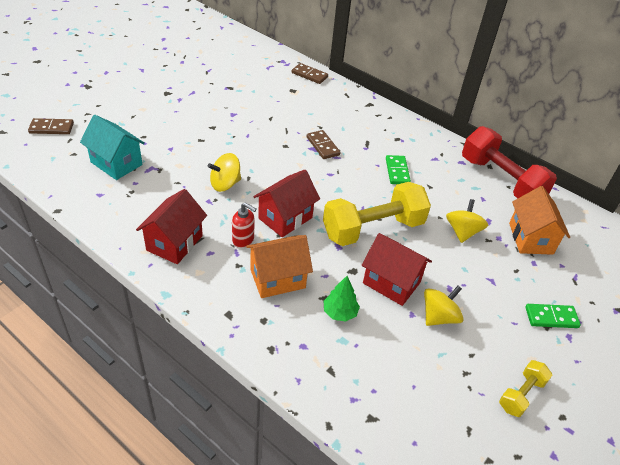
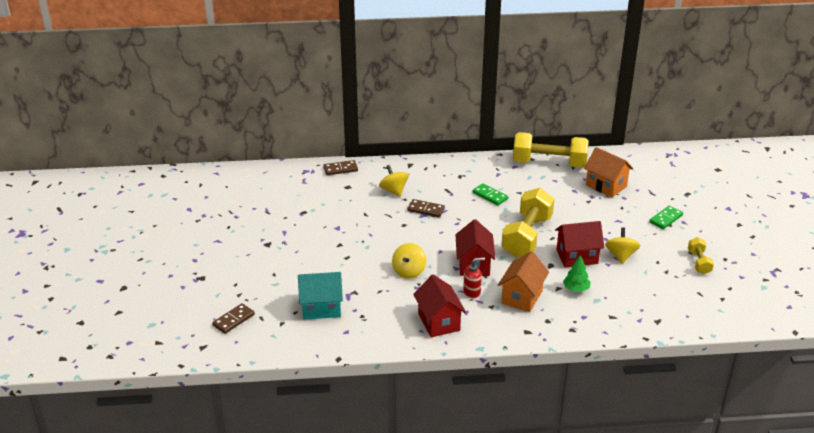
camera: 40 degrees left, 10 degrees down
(462, 232) = (571, 206): yellow spinning top -> yellow spinning top (394, 190)
(501, 180) = (549, 163): red dumbbell -> yellow dumbbell

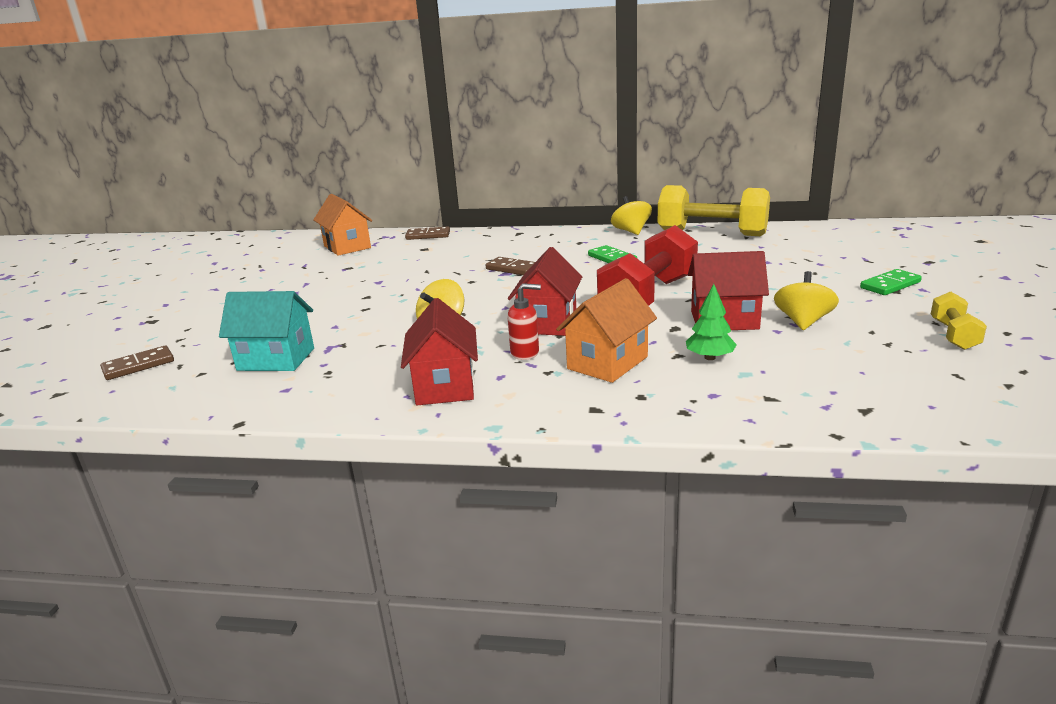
camera: 15 degrees right, 10 degrees down
(394, 190) = (481, 252): yellow spinning top -> yellow spinning top (631, 231)
(527, 236) = (648, 297): yellow dumbbell -> red dumbbell
(606, 186) = (793, 252): orange house -> orange house (347, 247)

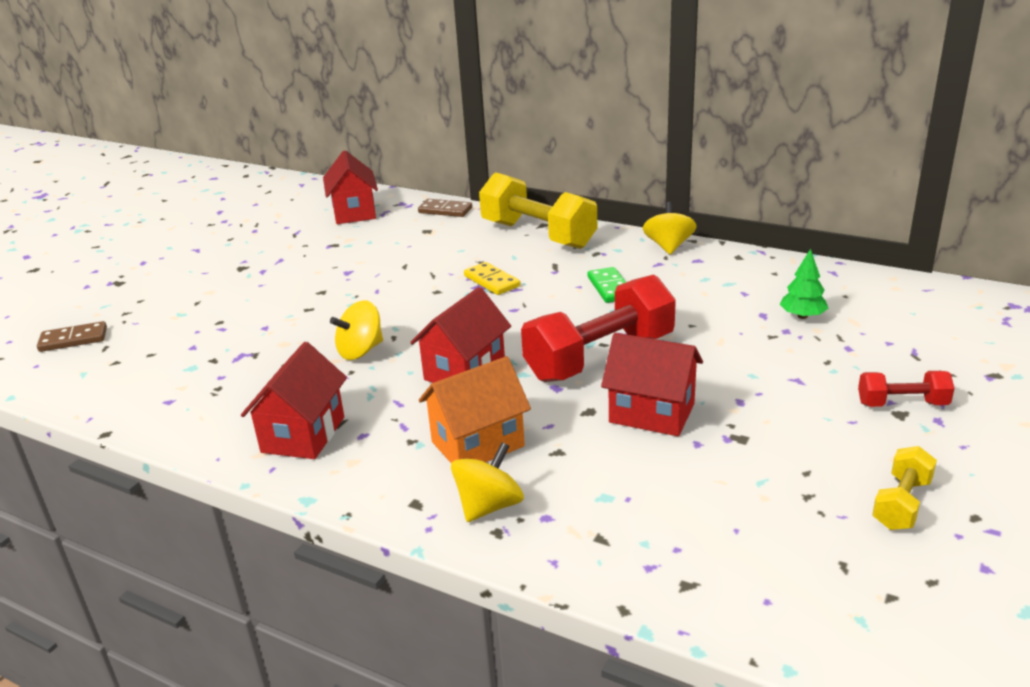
camera: 20 degrees right, 5 degrees up
(276, 359) = (186, 360): turquoise house -> none
(347, 247) = (354, 212): orange house -> red house
(512, 269) = (492, 281): brown domino -> yellow domino
(525, 353) = (409, 409): red soap dispenser -> none
(710, 357) = (587, 464): green tree -> green tree (802, 316)
(712, 233) = (761, 269): yellow dumbbell -> yellow dumbbell (538, 235)
(803, 322) = (738, 438): yellow spinning top -> yellow spinning top (489, 506)
(890, 285) = (902, 404): green domino -> red dumbbell

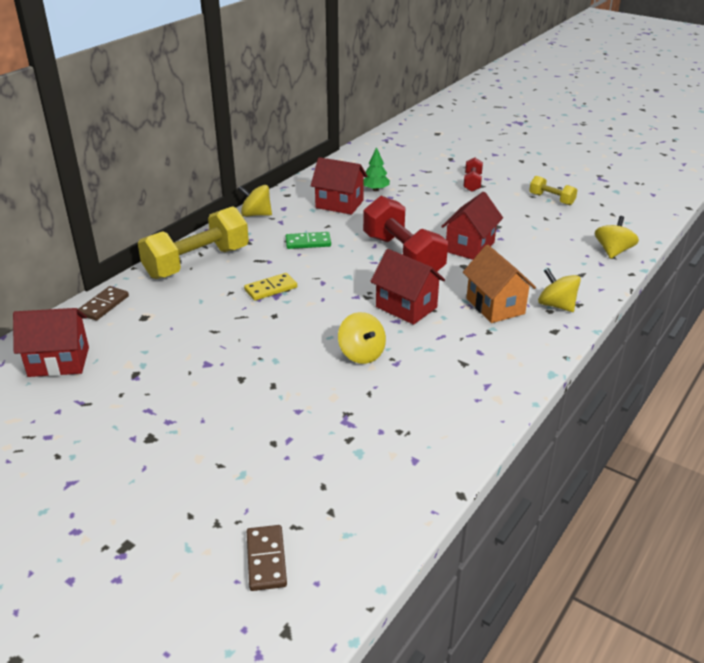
camera: 85 degrees left, 5 degrees up
(303, 434) = (476, 379): red house -> red house (339, 204)
(707, 587) = (613, 251): none -> yellow spinning top

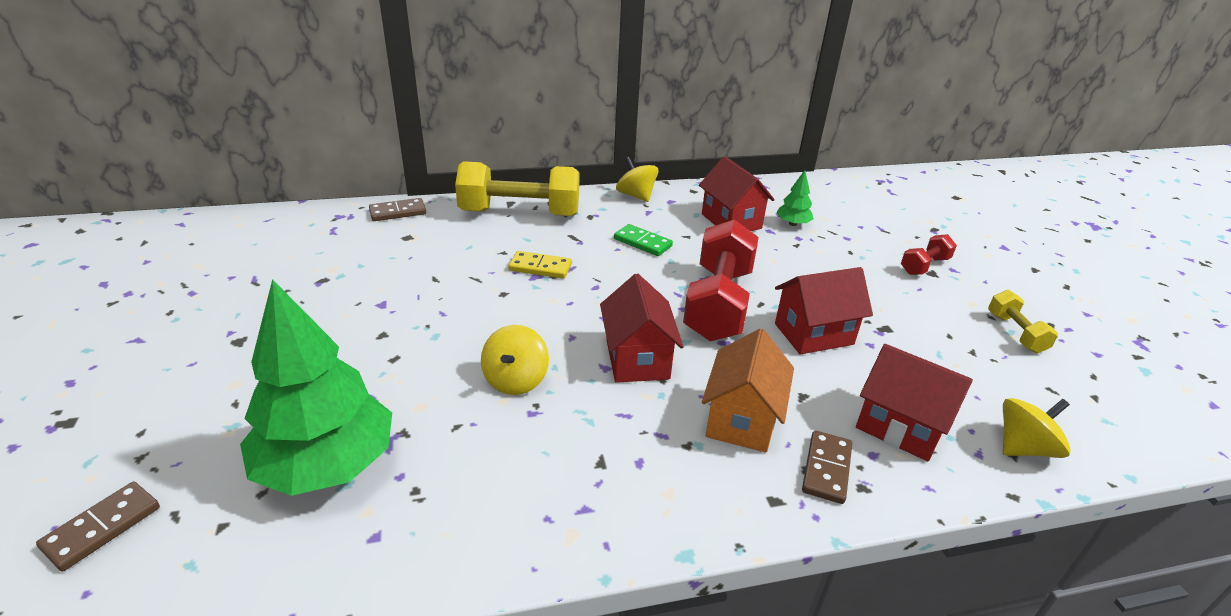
camera: 40 degrees right, 0 degrees up
(59, 362) = (297, 239): red house -> red house (900, 427)
(334, 452) = (327, 465): none -> green tree
(556, 305) = (826, 469): yellow spinning top -> brown domino

